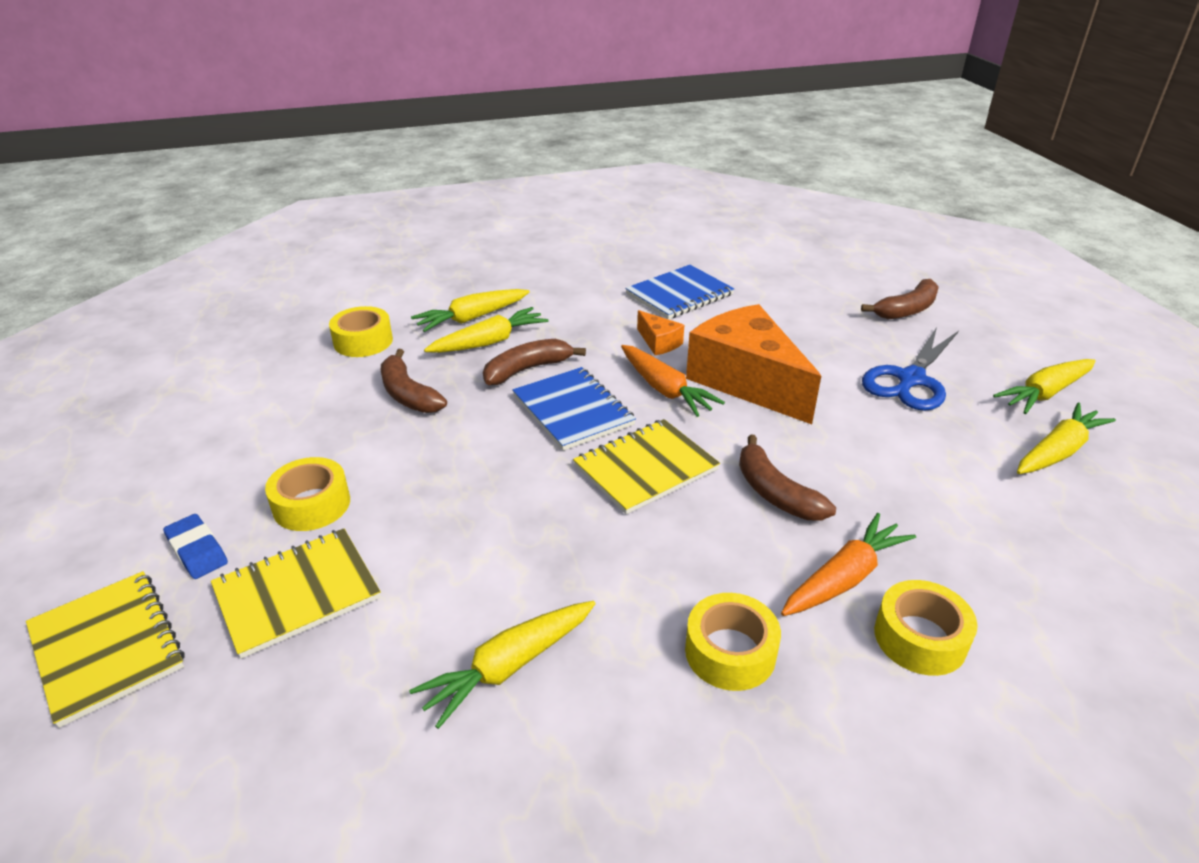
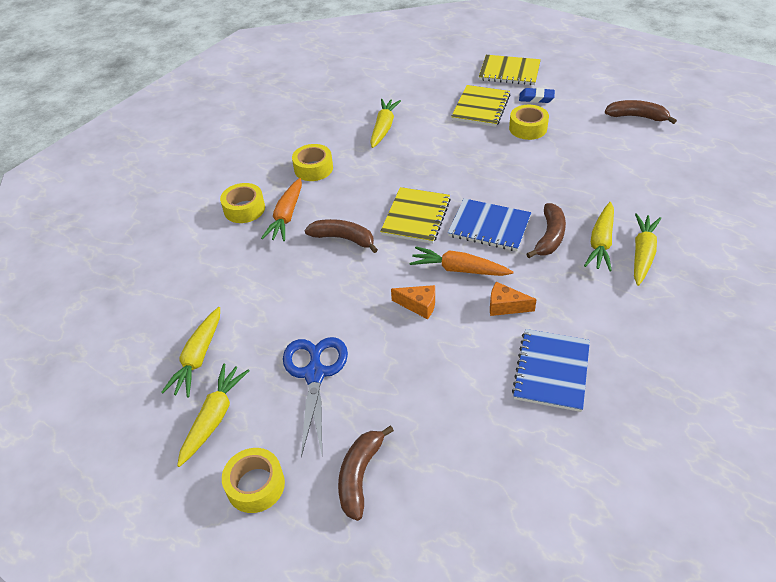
camera: 145 degrees right, 10 degrees up
(363, 341) = (663, 201): yellow tape -> yellow tape (255, 485)
(408, 394) = (581, 187): brown banana -> brown banana (637, 117)
(746, 381) = (419, 305): orange cheese -> orange cheese, size x0.42

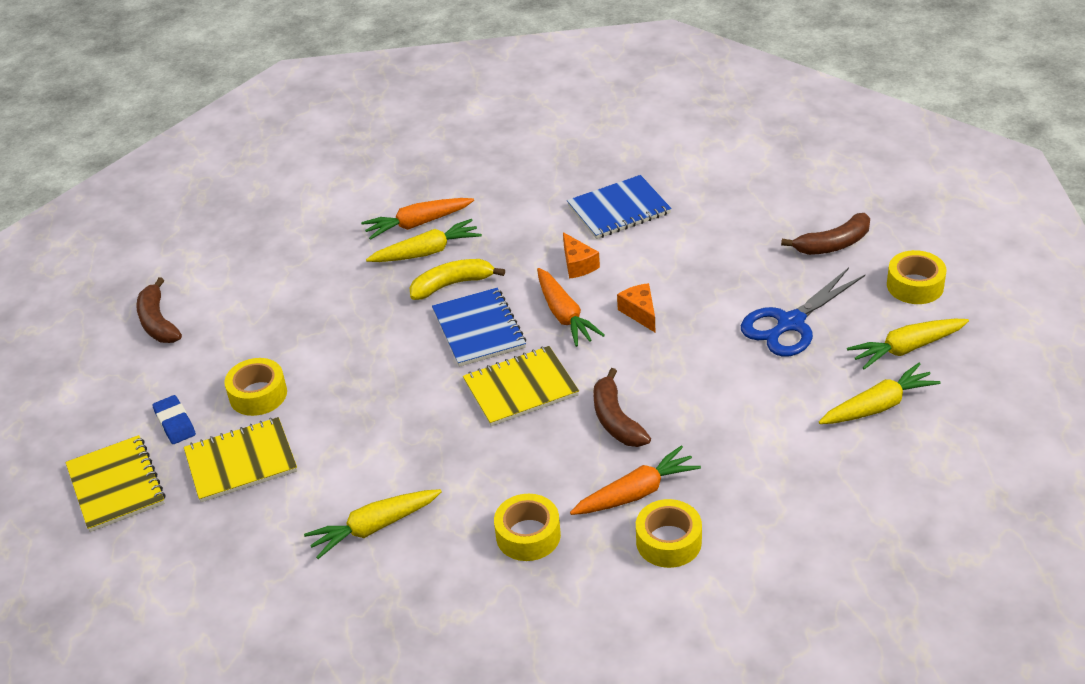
camera: 130 degrees left, 5 degrees down
(549, 237) = (452, 285): brown banana -> yellow banana
(642, 254) = (418, 224): yellow carrot -> orange carrot

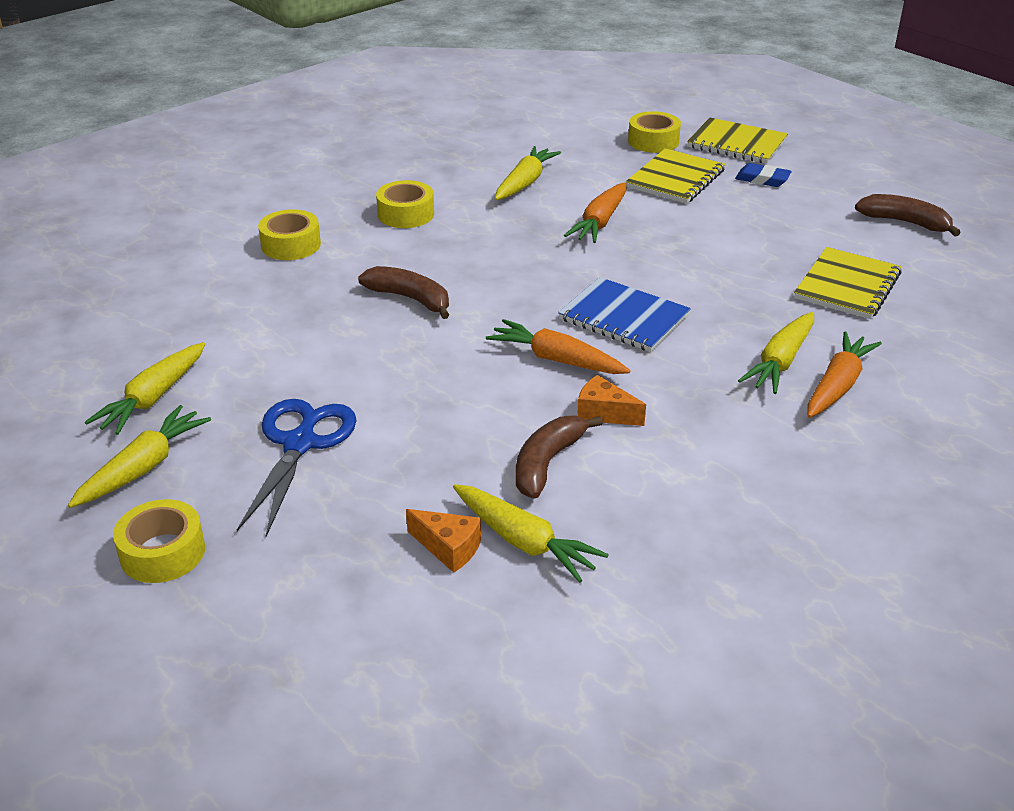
camera: 140 degrees right, 5 degrees down
(258, 395) = (733, 212): yellow tape -> yellow tape (653, 141)
(452, 285) = (706, 343): yellow banana -> none
(520, 388) = (523, 290): yellow notebook -> yellow notebook (847, 286)
(619, 209) = (636, 500): blue notebook -> none
(636, 493) = (344, 261): orange carrot -> orange carrot (600, 222)
(640, 313) = (480, 391): orange cheese -> orange cheese (448, 548)
(702, 213) = (524, 542): none -> yellow carrot
(833, 244) = (308, 569): brown banana -> brown banana (547, 463)

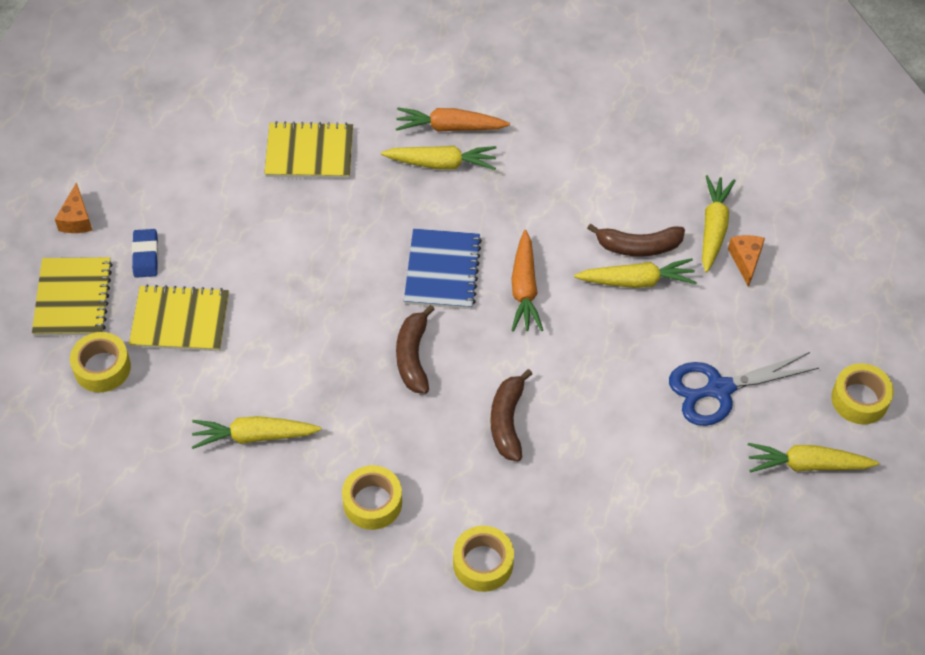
camera: 120 degrees left, 20 degrees up
(153, 398) = (742, 513): yellow carrot -> yellow carrot (636, 281)
(600, 222) = (299, 345): orange carrot -> none
(604, 413) = (567, 238): orange cheese -> orange cheese (77, 219)
(905, 222) = (178, 140): brown banana -> brown banana (413, 356)

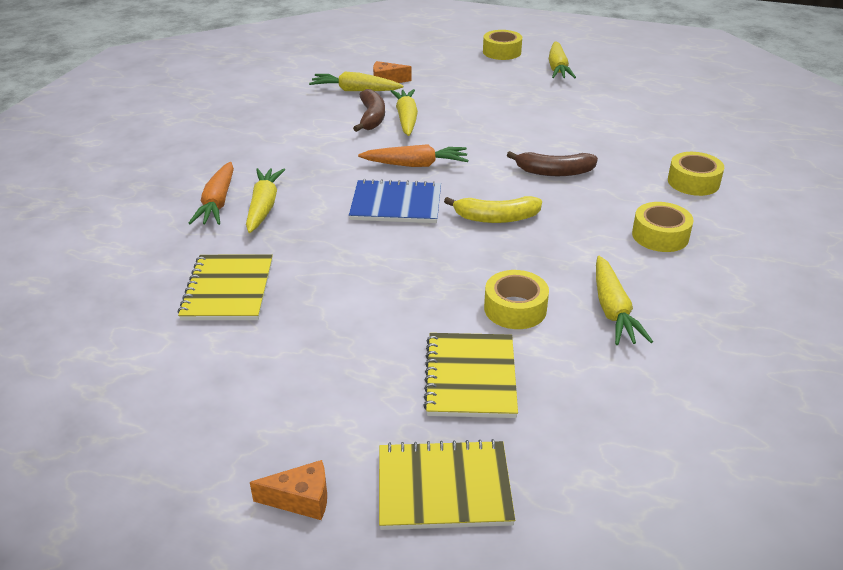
camera: 90 degrees left, 20 degrees down
(102, 368) = (552, 443): yellow tape -> yellow tape (515, 309)
(146, 256) = (371, 417): blue eraser -> none
(413, 356) = (496, 218): brown banana -> yellow banana
(719, 389) = (503, 92): blue scissors -> none

